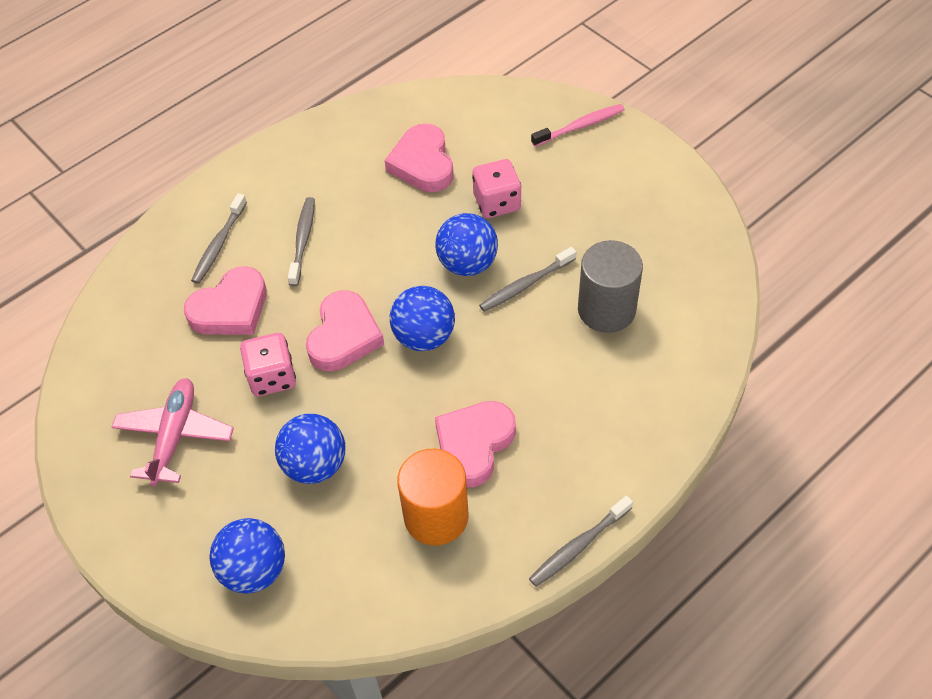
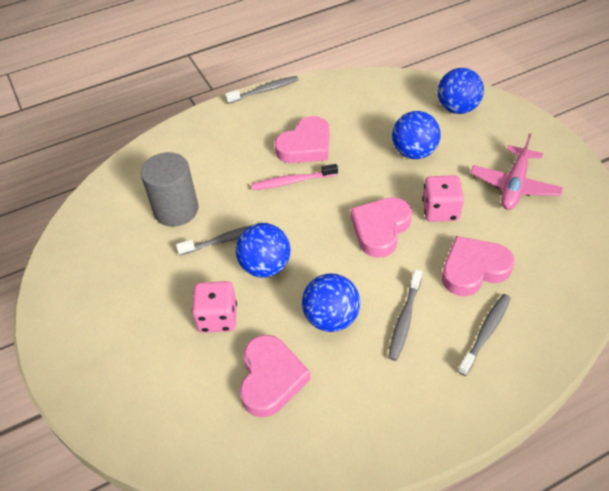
camera: 165 degrees left, 5 degrees down
(424, 337) = (318, 217): blue ball -> blue ball (331, 318)
(436, 516) = (341, 115): orange cylinder -> none
(580, 126) = (99, 385): pink toothbrush -> pink toothbrush (292, 181)

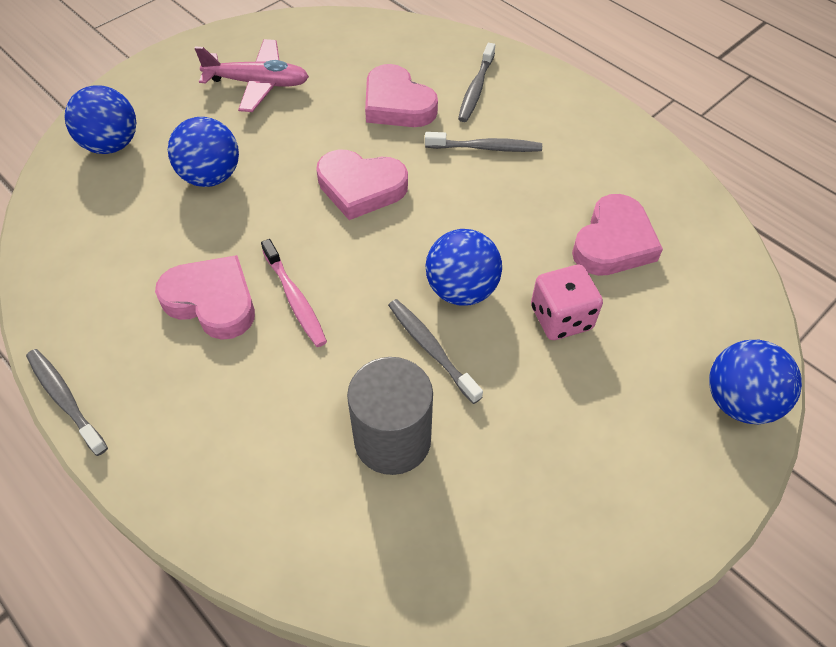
camera: 110 degrees left, 5 degrees up
(271, 378) = (613, 242): pink heart -> pink heart turned 135 degrees clockwise
(331, 318) = (511, 207): blue ball -> blue ball (739, 401)
(440, 210) = (315, 139): pink dice -> none
(485, 333) = (476, 89): grey toothbrush -> grey toothbrush turned 90 degrees counterclockwise

